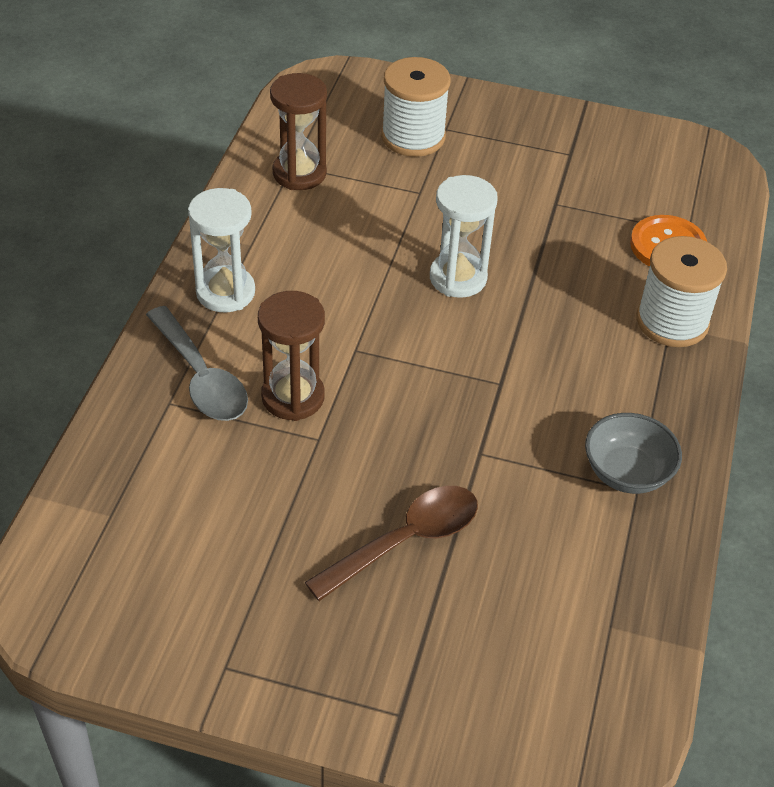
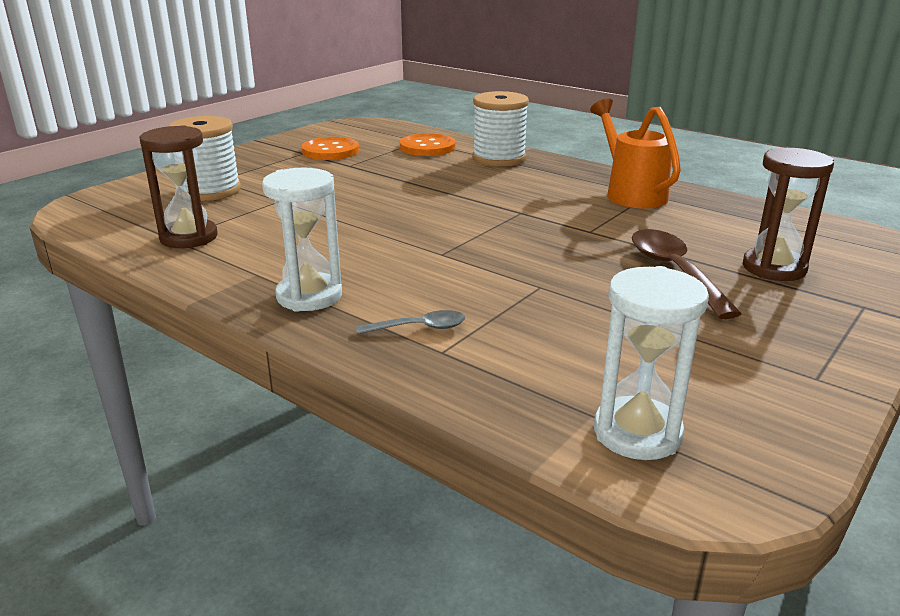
camera: 65 degrees left, 20 degrees down
(201, 378) = (419, 328): grey spoon -> grey spoon, size x0.54
(293, 397) = (480, 288): brown hourglass -> brown hourglass (774, 268)
(458, 278) = (394, 205): white hourglass -> white hourglass (637, 433)
(591, 172) = (330, 151): none -> orange button
(627, 472) = (631, 193): grey bowl -> orange watering can

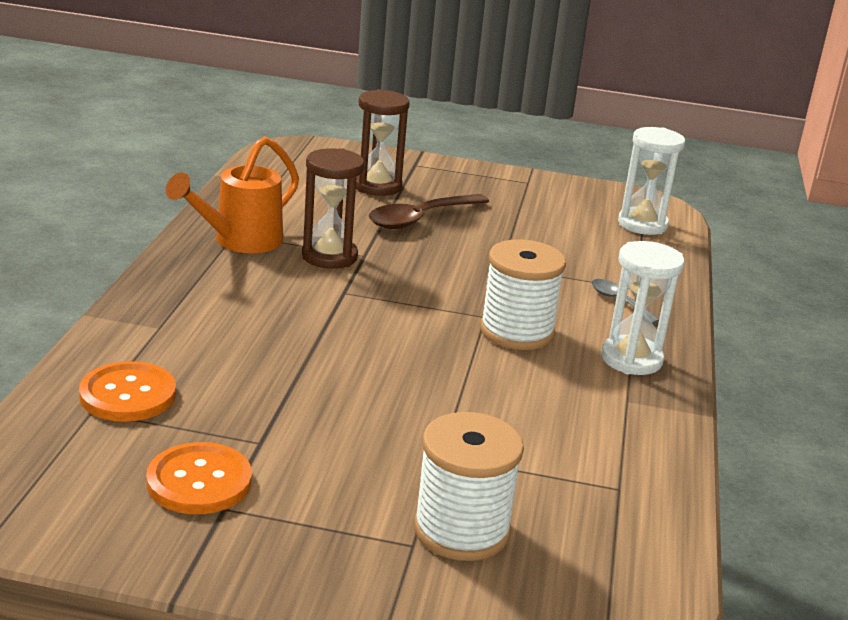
camera: 120 degrees left, 0 degrees up
(189, 237) = (605, 477): brown hourglass -> brown hourglass (329, 256)
(499, 158) = (155, 329): white spool -> white spool (516, 332)

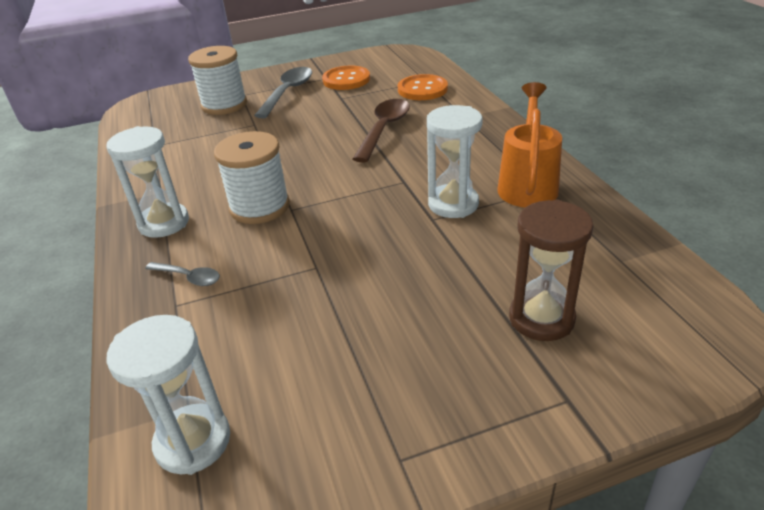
camera: 155 degrees right, 10 degrees up
(327, 503) = (288, 92): none -> grey spoon
(329, 256) = (453, 204): brown hourglass -> white hourglass
(420, 219) = (442, 290): brown spoon -> brown spoon (384, 129)

